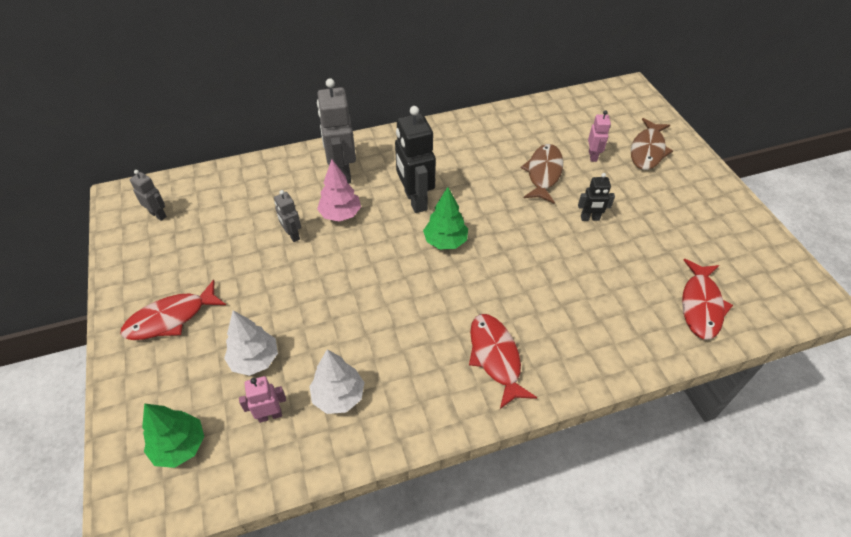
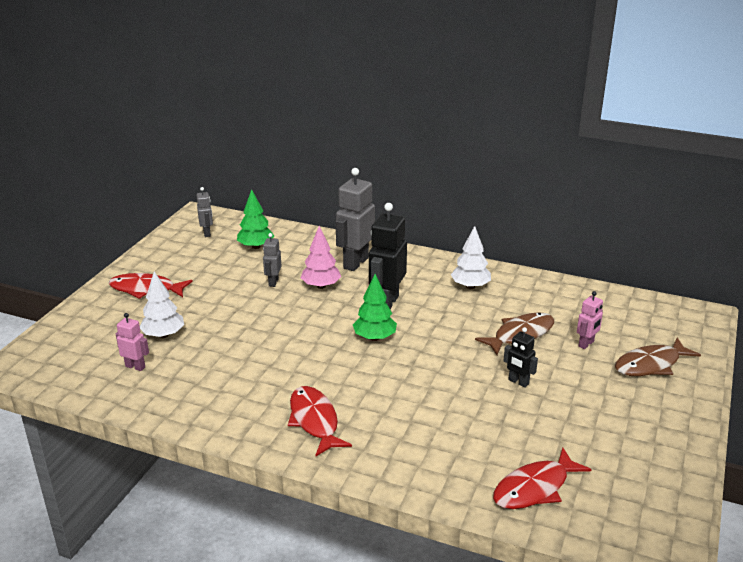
camera: 40 degrees right, 20 degrees down
(180, 446) = (72, 352): green tree -> green tree (256, 246)
(338, 396) = (185, 380): white tree -> white tree (470, 286)
(495, 357) = (314, 421): red fish -> red fish turned 45 degrees counterclockwise

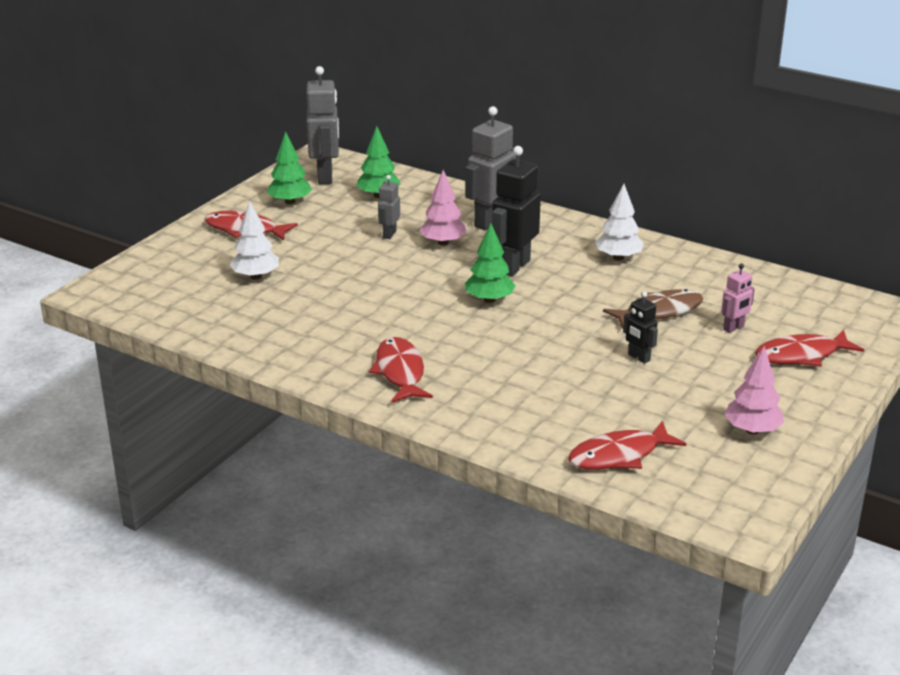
camera: 10 degrees right, 0 degrees up
(135, 366) = (220, 304): pink robot -> none
(181, 259) = (290, 202): none -> green tree
(207, 233) = (325, 177): grey robot -> grey robot, size x1.92
(639, 446) = (752, 430): none -> pink tree
(651, 364) = (801, 355): brown fish -> red fish

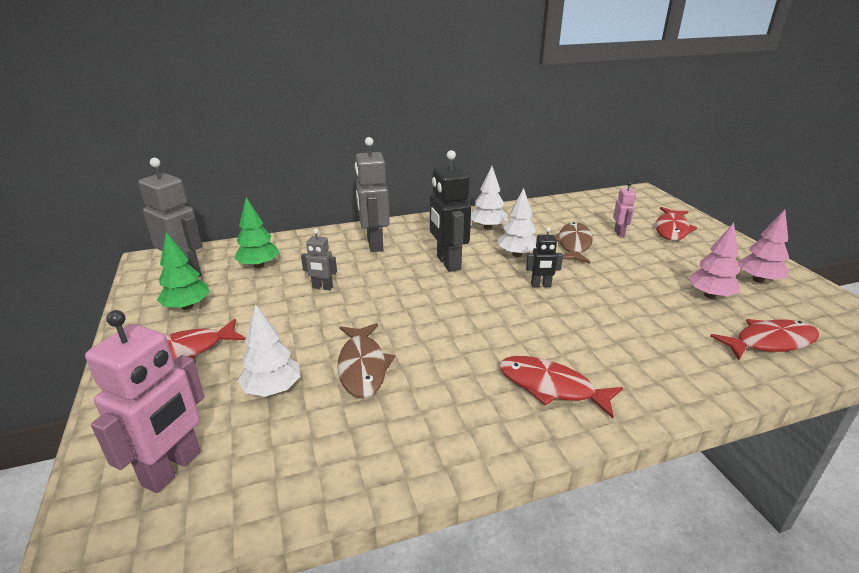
camera: 50 degrees left, 0 degrees up
(160, 283) = (173, 469): none -> pink robot
(320, 295) = (362, 367): none -> brown fish
(389, 234) = (322, 287): grey robot -> grey robot turned 45 degrees counterclockwise
(443, 243) = (372, 272): pink tree -> pink tree (709, 295)
(489, 300) = (482, 292): green tree -> none
(586, 291) = (517, 254): none -> white tree
(619, 455) = (770, 342): red fish -> red fish turned 120 degrees counterclockwise
(638, 358) = (628, 275): black robot -> black robot (541, 285)

